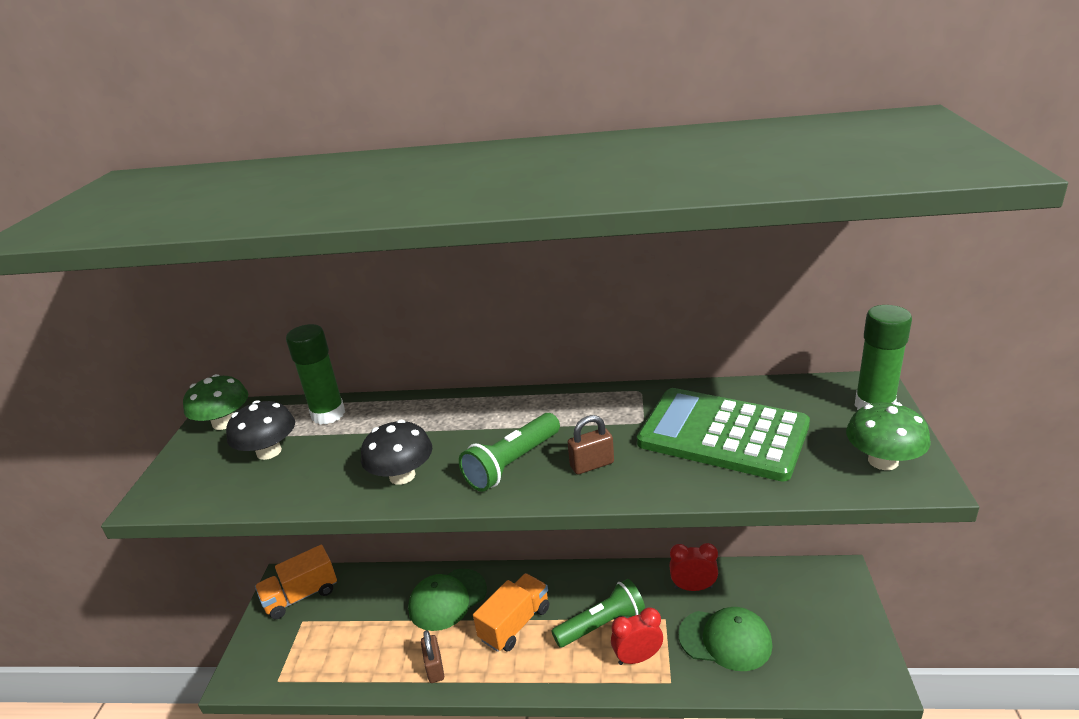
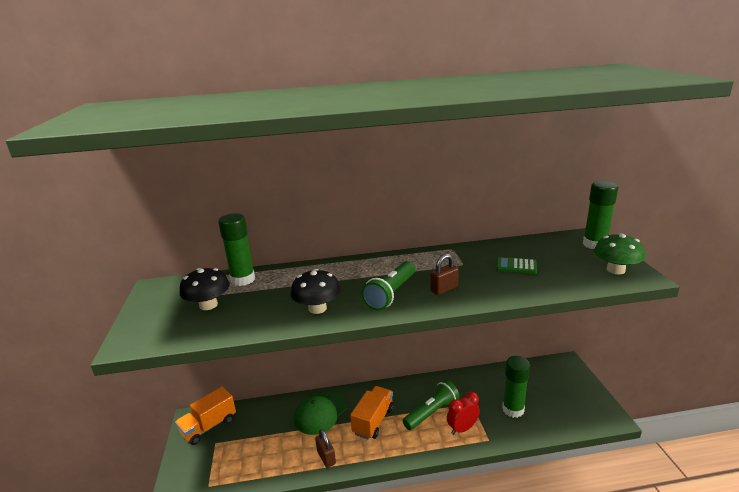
camera: 15 degrees left, 5 degrees down
(224, 423) = (163, 292): green mushroom -> none
(693, 587) = (482, 382): red clock -> none
(722, 434) = (516, 266): green calculator -> green calculator, size x0.40
(725, 639) = (513, 409): green cap -> green glue stick

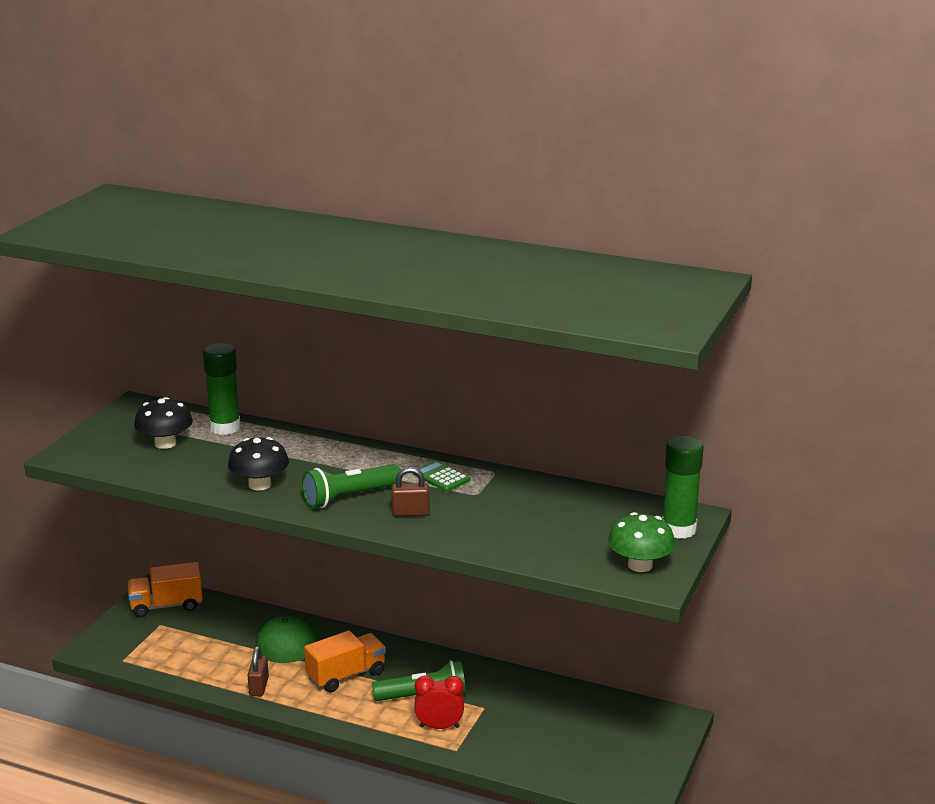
camera: 30 degrees right, 0 degrees up
(513, 409) = (527, 736): green glue stick -> none
(516, 266) = (532, 518): green calculator -> green calculator (441, 477)

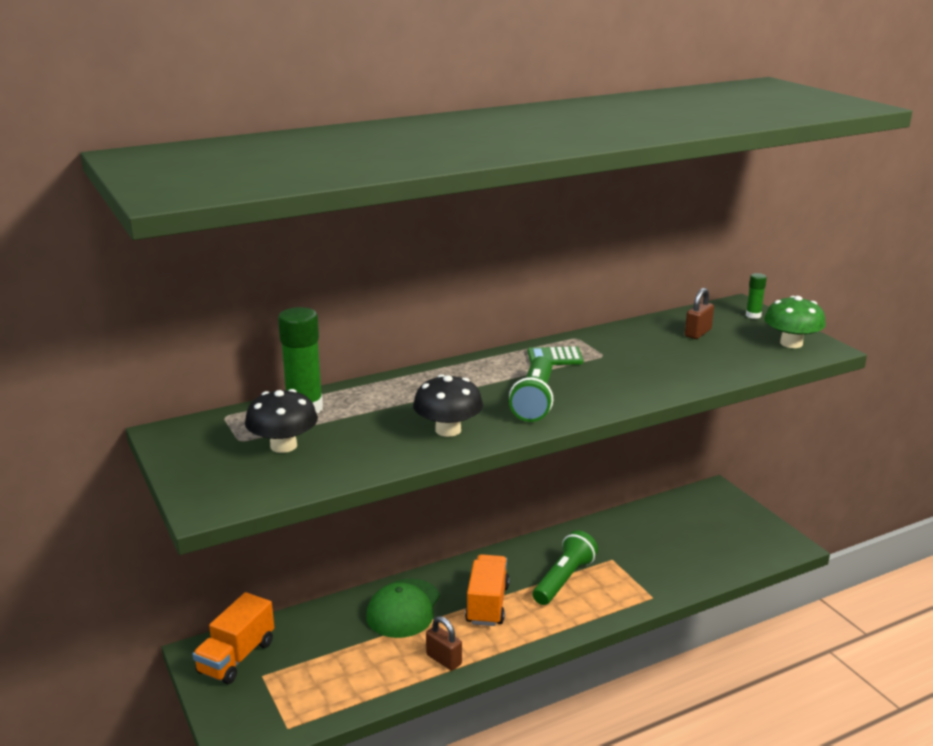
camera: 50 degrees left, 0 degrees up
(410, 513) = (599, 388): brown padlock -> brown padlock (698, 333)
(439, 727) = (613, 591): red clock -> none
(678, 529) = (753, 315): green glue stick -> green glue stick, size x0.50

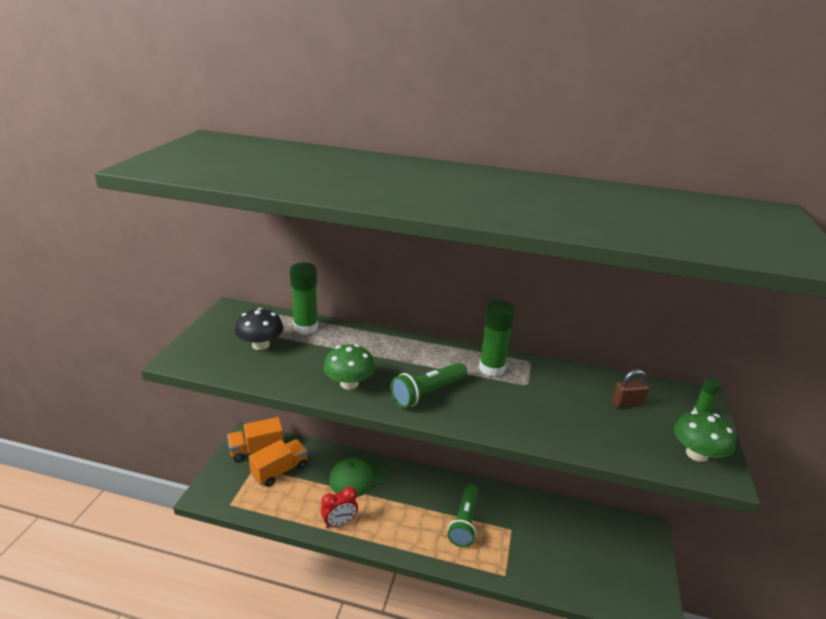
camera: 40 degrees right, 5 degrees up
(444, 659) = (339, 523): brown padlock -> red clock
(448, 430) = (349, 383): black mushroom -> green mushroom
(487, 604) = (402, 506): orange truck -> orange truck (280, 470)
(555, 357) = (491, 368): green calculator -> green glue stick
(564, 579) = (464, 522): green flashlight -> green flashlight turned 120 degrees clockwise

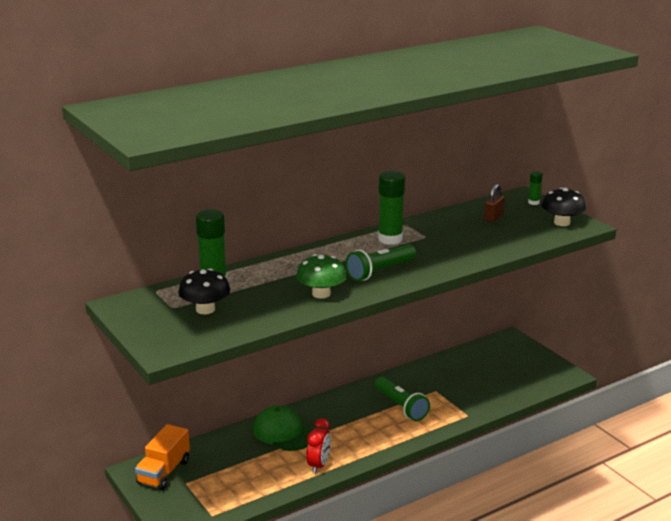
camera: 45 degrees left, 5 degrees down
(280, 470) = (212, 470): orange truck -> none
(358, 477) = (283, 432): green cap -> green cap turned 120 degrees clockwise
(427, 393) = (380, 271): green flashlight -> green flashlight turned 45 degrees clockwise
(696, 454) = (561, 222): green mushroom -> black mushroom

